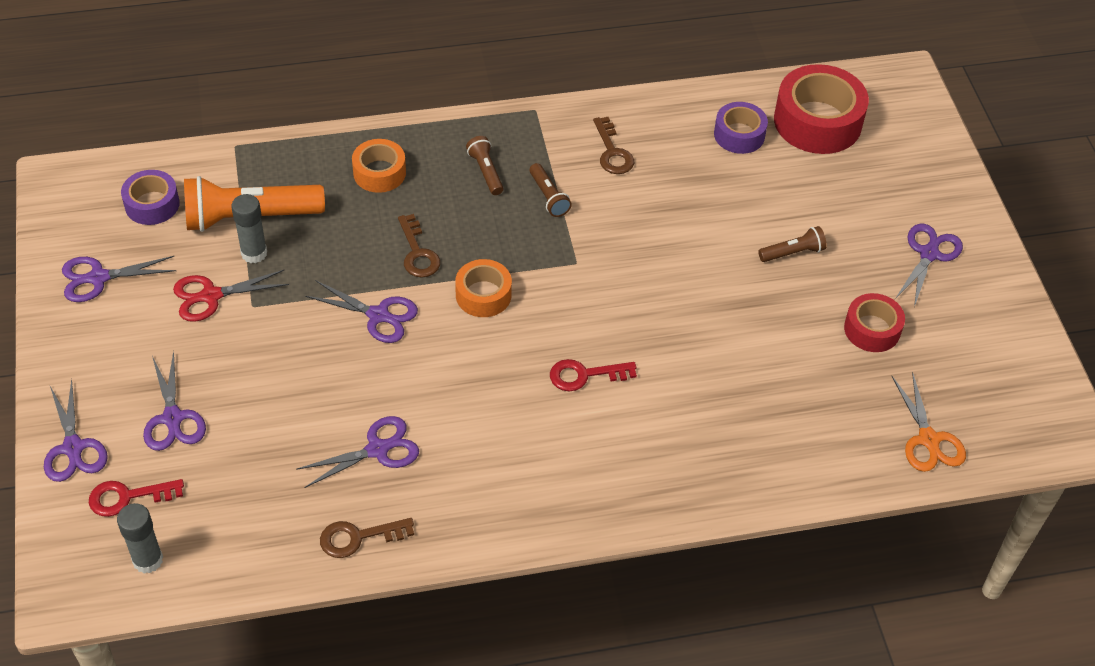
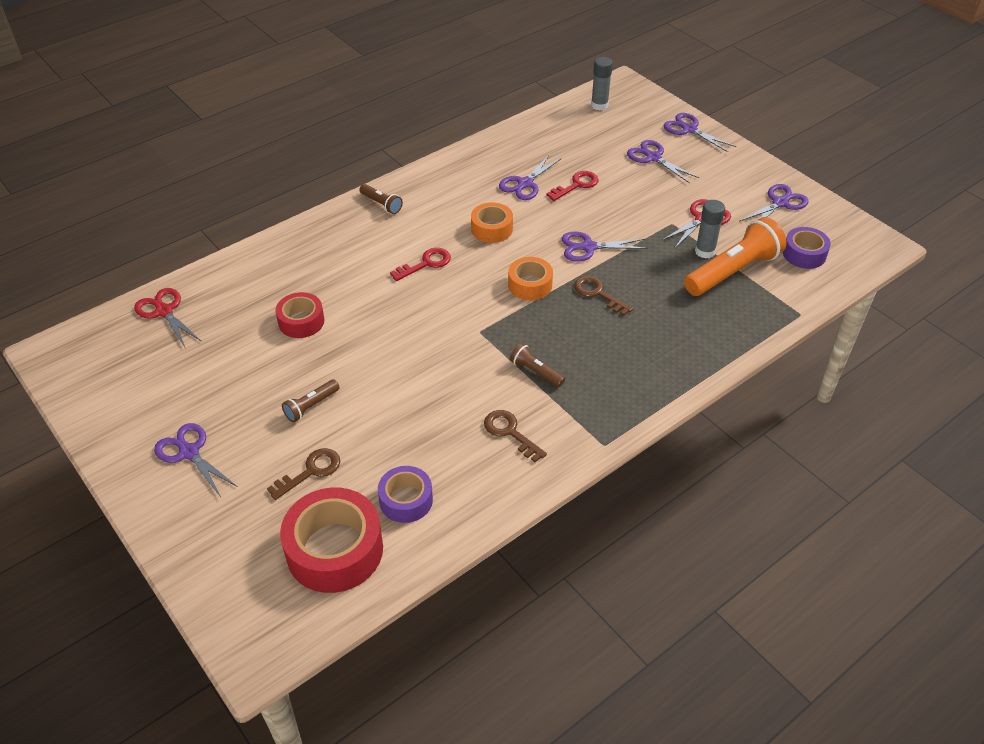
camera: 155 degrees right, 5 degrees down
(127, 497) = (637, 122): red key -> red key (576, 185)
(358, 537) = (501, 146): brown key -> brown key (311, 471)
(379, 173) = (678, 337): orange tape -> orange tape (491, 229)
(486, 172) = (600, 372): brown flashlight -> brown flashlight (381, 204)
(872, 329) = (225, 370): red tape -> red tape (301, 321)
(928, 439) = (164, 311): orange scissors -> red scissors
(929, 254) = (189, 452): purple scissors -> purple scissors turned 135 degrees clockwise

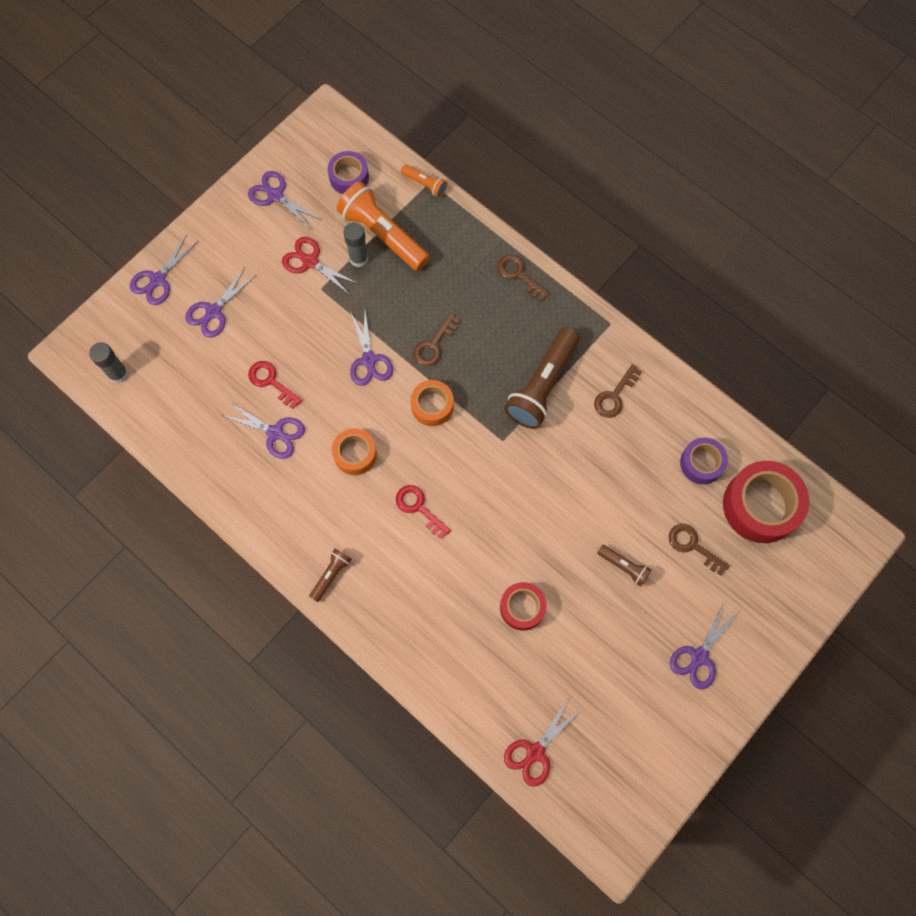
camera: 100 degrees left, 25 degrees up
(535, 372) = (542, 385): brown flashlight -> brown flashlight, size x2.08
(676, 371) = (518, 275): none -> brown key
(797, 310) = (425, 184): none -> orange flashlight

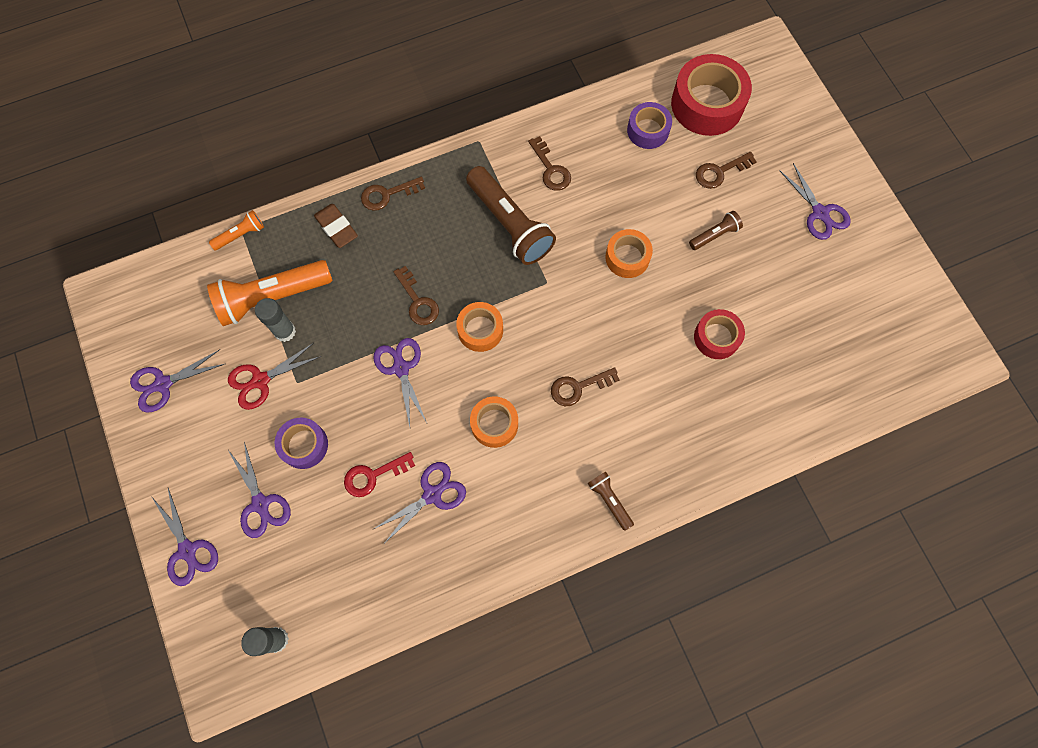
camera: 65 degrees left, 0 degrees up
(349, 177) = (188, 302): purple tape -> purple tape (304, 445)
(369, 360) = (401, 368): purple scissors -> purple scissors turned 120 degrees counterclockwise
(418, 508) = (578, 387): red key -> brown key
(468, 251) = (336, 228): none -> brown eraser
(535, 752) = (855, 385): red scissors -> none
(561, 498) = (627, 257): none -> orange tape

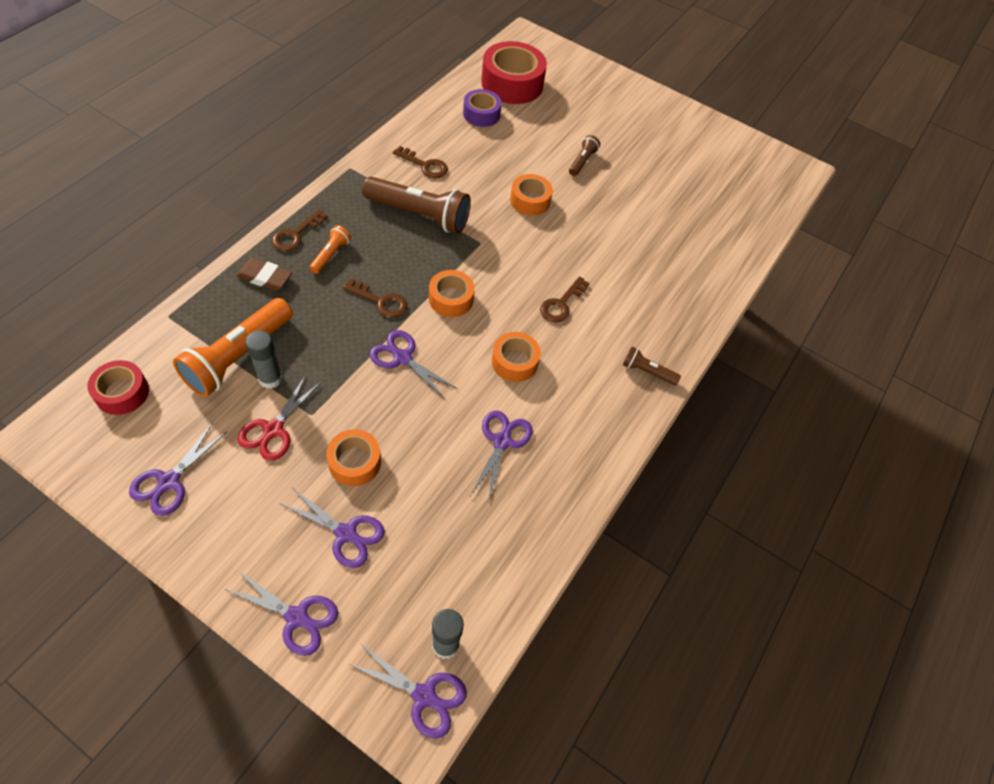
camera: 40 degrees left, 15 degrees down
(240, 235) = (170, 320): orange flashlight -> orange flashlight (330, 255)
(304, 445) = (354, 462): purple tape -> orange tape
(373, 476) = (438, 454): red key -> none
(716, 337) = (636, 225): red tape -> red tape (122, 392)
(719, 172) = (554, 121): brown key -> none
(820, 213) = (642, 121): purple scissors -> purple scissors (424, 696)

